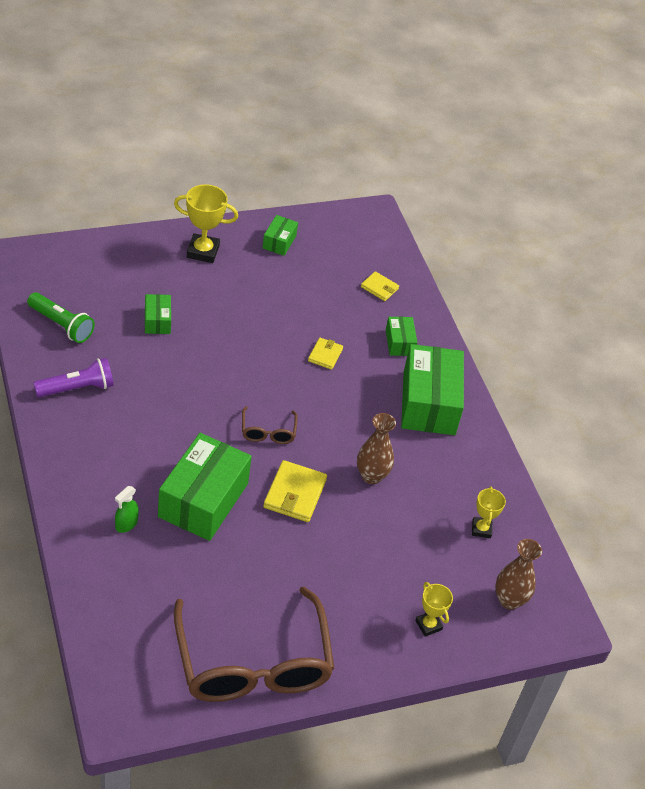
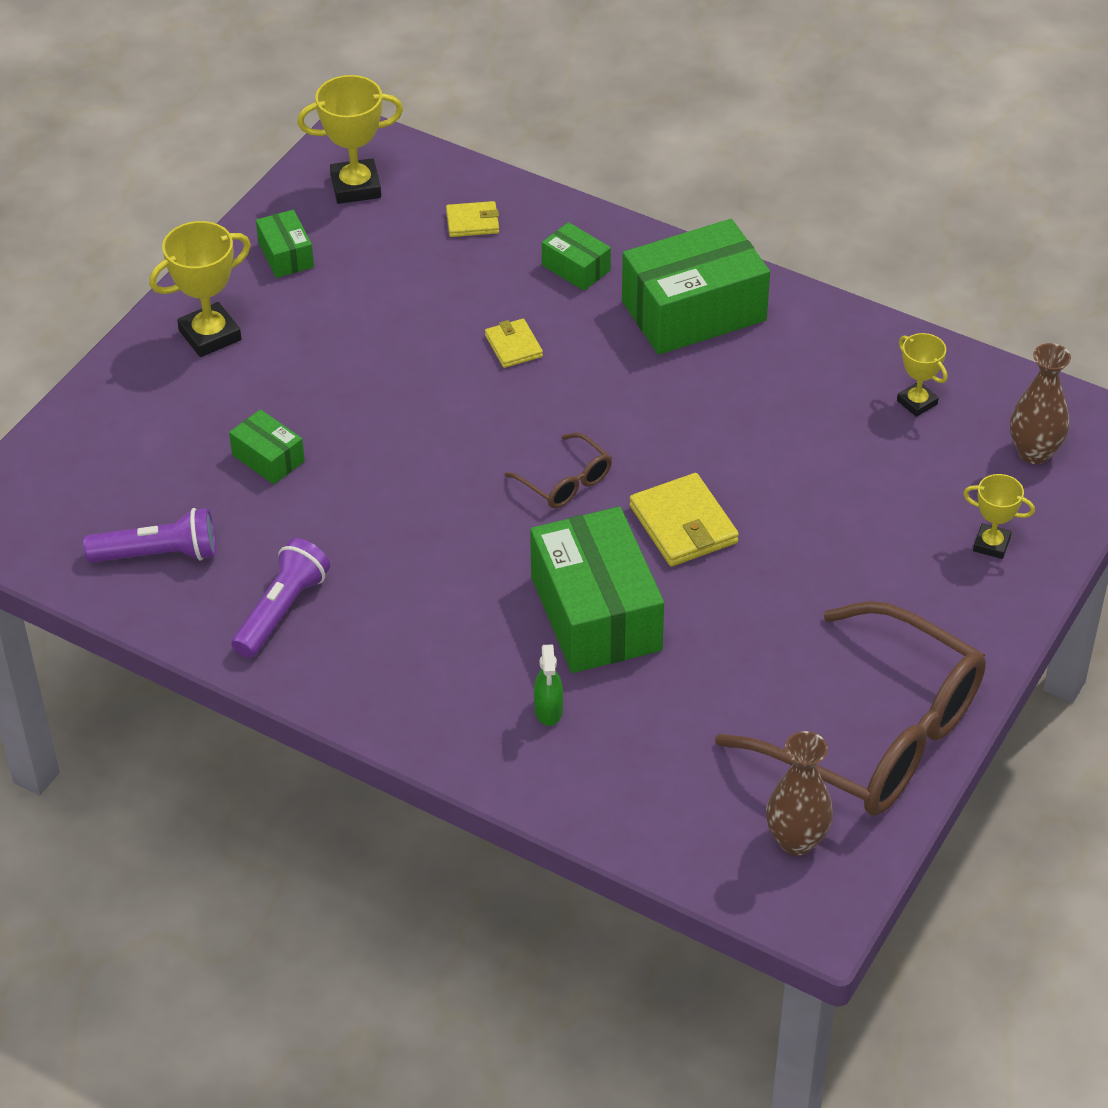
camera: 35 degrees left, 0 degrees up
(61, 325) = (158, 554): green flashlight -> purple flashlight
(348, 235) = (356, 187): none -> yellow trophy
(371, 476) = (737, 439): brown vase -> brown vase (796, 840)
(429, 403) = (694, 311): green box -> green box turned 75 degrees counterclockwise

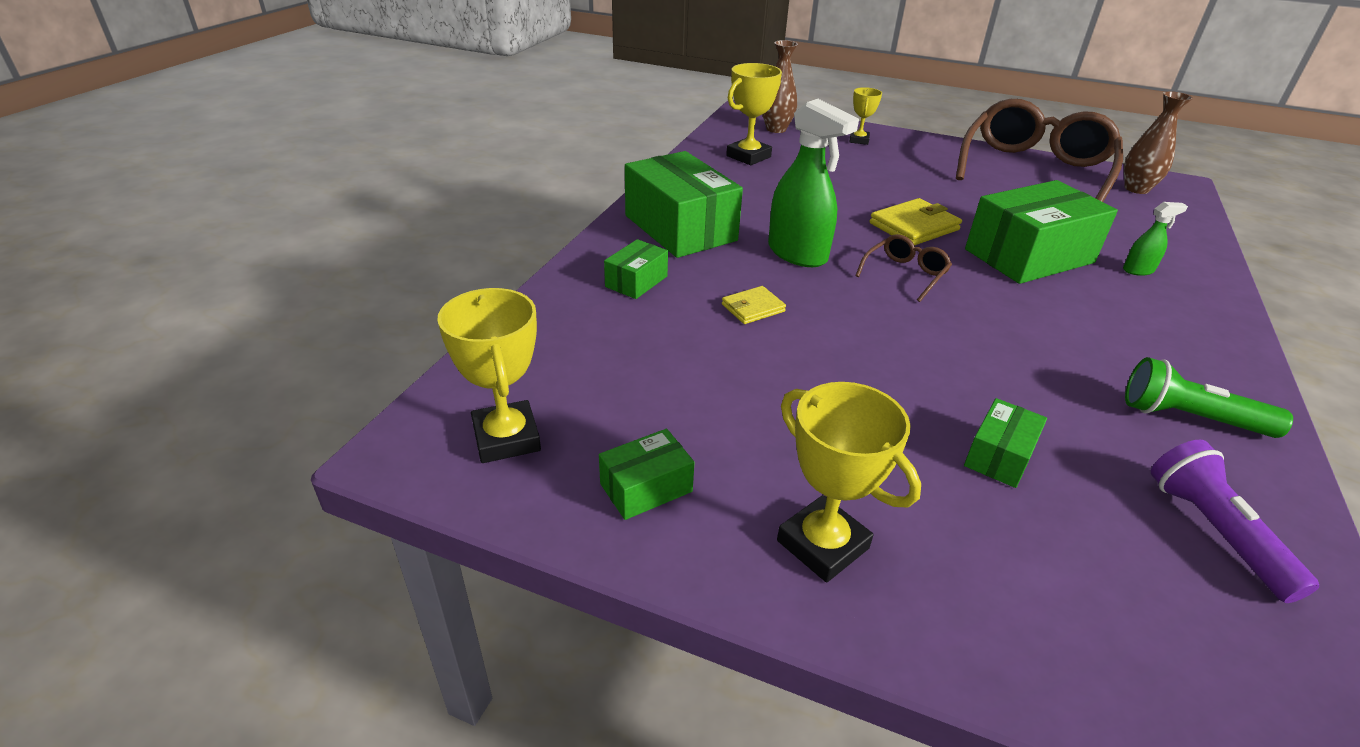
camera: 100 degrees left, 10 degrees down
(281, 610) = (1190, 418): purple flashlight -> green flashlight
(472, 222) = (572, 344): yellow wallet -> none
(621, 400) = (797, 254): none -> green spray bottle
(917, 402) = (748, 156): yellow trophy -> yellow trophy, size x1.64

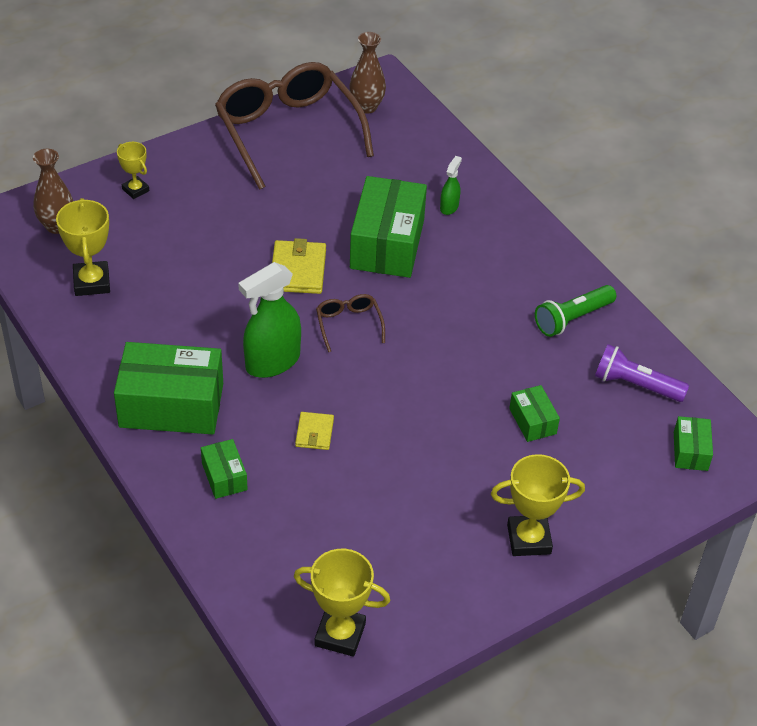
camera: 55 degrees left, 10 degrees up
(646, 488) = (434, 589): green box -> green box (690, 451)
(797, 254) = (272, 362): green spray bottle -> green spray bottle turned 150 degrees clockwise

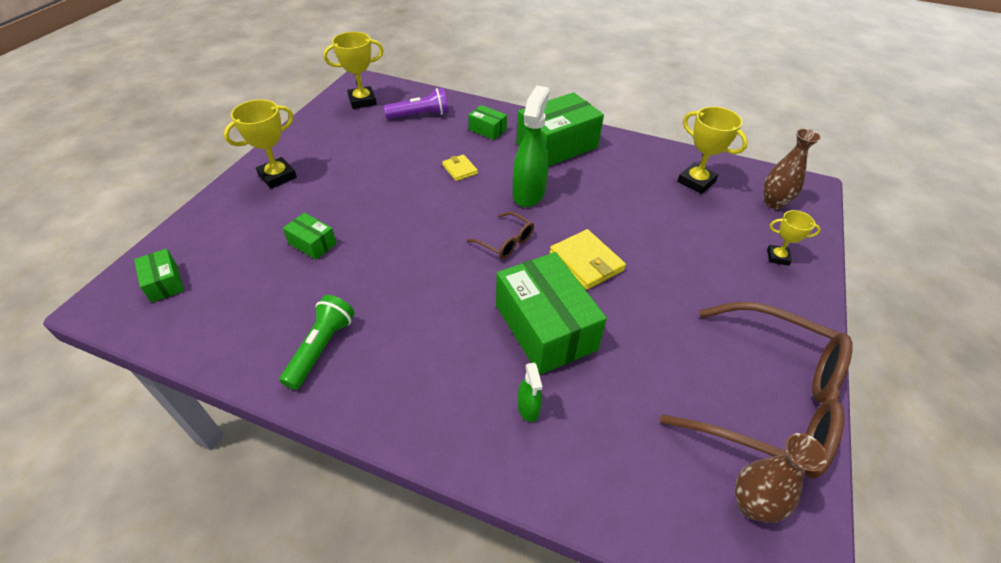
camera: 145 degrees right, 0 degrees up
(635, 385) = (232, 315): purple flashlight -> purple flashlight (420, 115)

